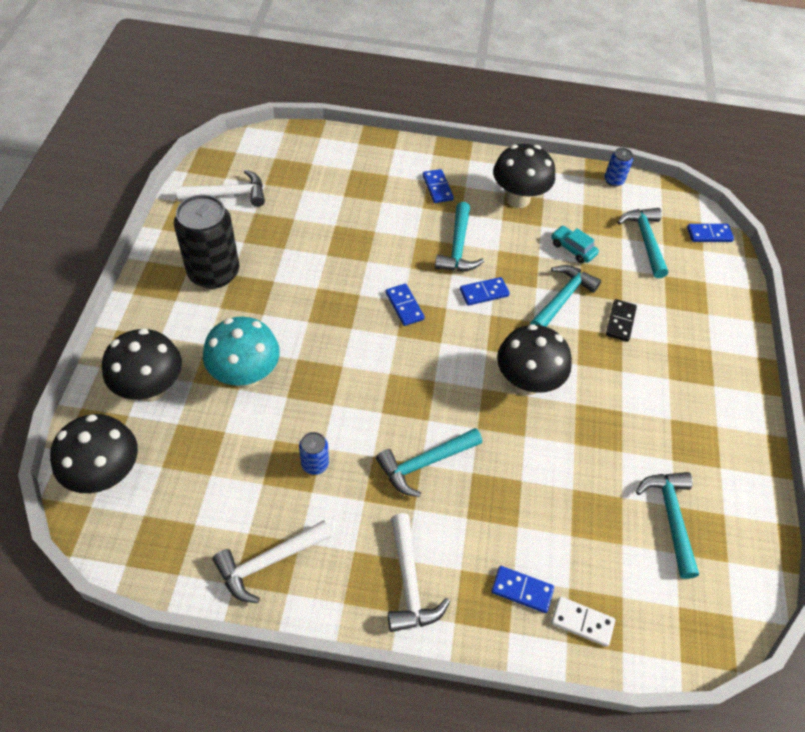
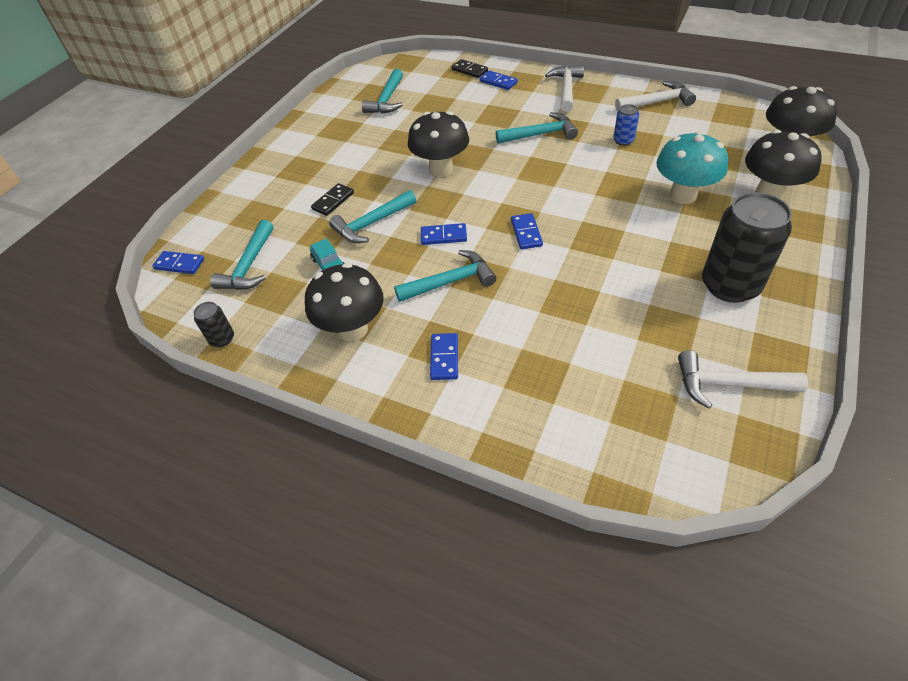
camera: 155 degrees left, 5 degrees down
(458, 247) = (450, 282): turquoise hammer -> turquoise hammer turned 45 degrees clockwise
(582, 622) = (469, 70): white domino -> black domino
(613, 180) = (222, 339): blue can -> black can

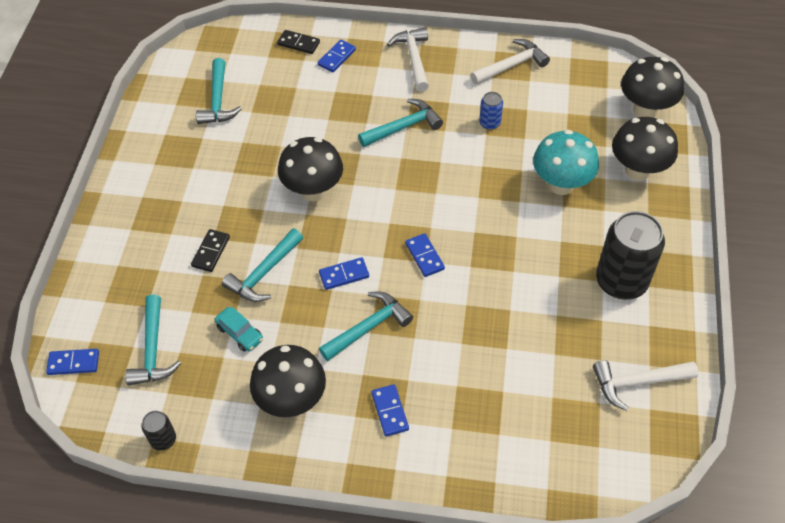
camera: 20 degrees left, 5 degrees up
(498, 82) = (336, 57): blue domino -> blue domino turned 75 degrees counterclockwise

